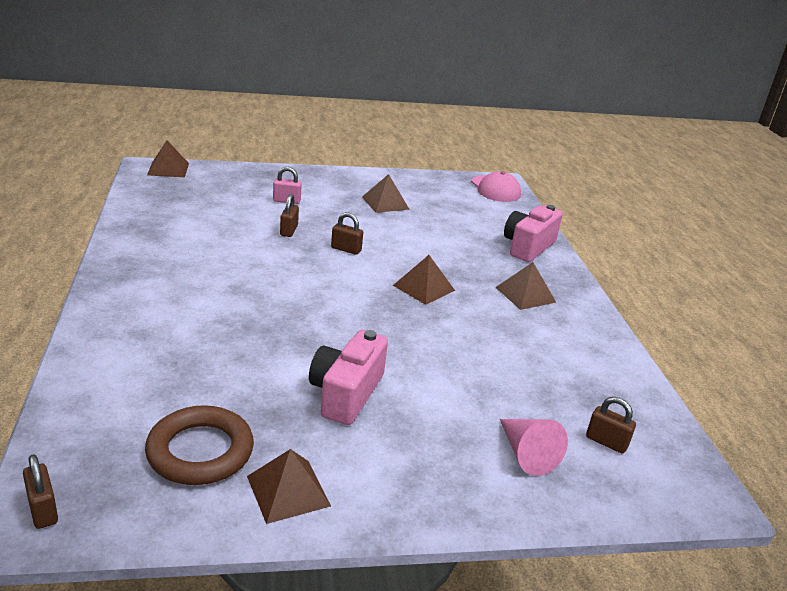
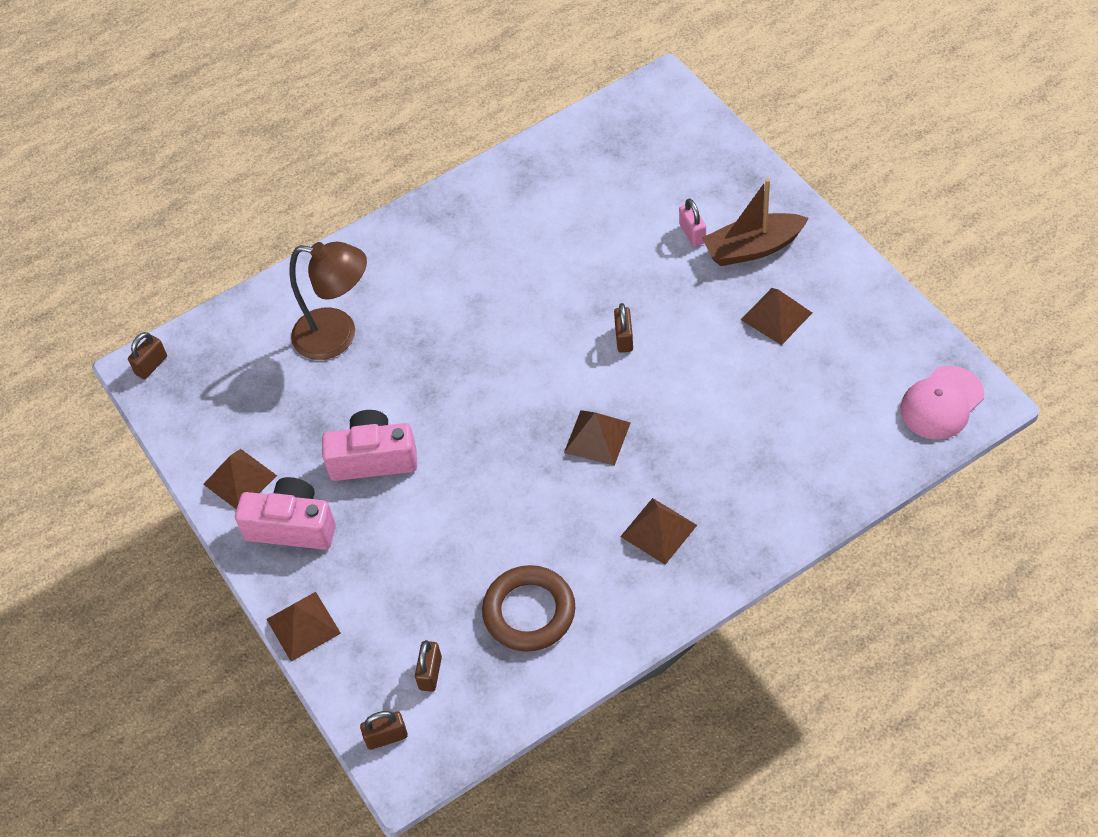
camera: 75 degrees right, 25 degrees up
(168, 169) = (673, 102): brown pyramid -> brown pyramid (303, 626)
(181, 364) = (338, 335): none -> brown lamp
(200, 451) = (249, 408): brown ring -> brown ring (529, 612)
(289, 231) = (622, 274): brown padlock -> brown padlock (386, 737)
(323, 190) = (753, 248): none -> brown boat
(526, 454) = (374, 615): pink cone -> none
(528, 247) = (787, 496): pink camera -> pink camera (292, 527)

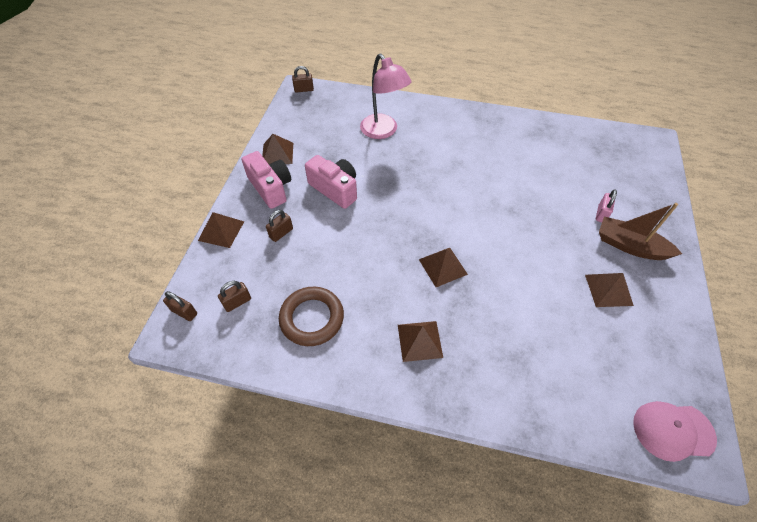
camera: 40 degrees right, 0 degrees up
(338, 335) = (383, 131): brown lamp -> pink lamp
(624, 338) = (509, 233): brown padlock -> brown padlock (281, 233)

